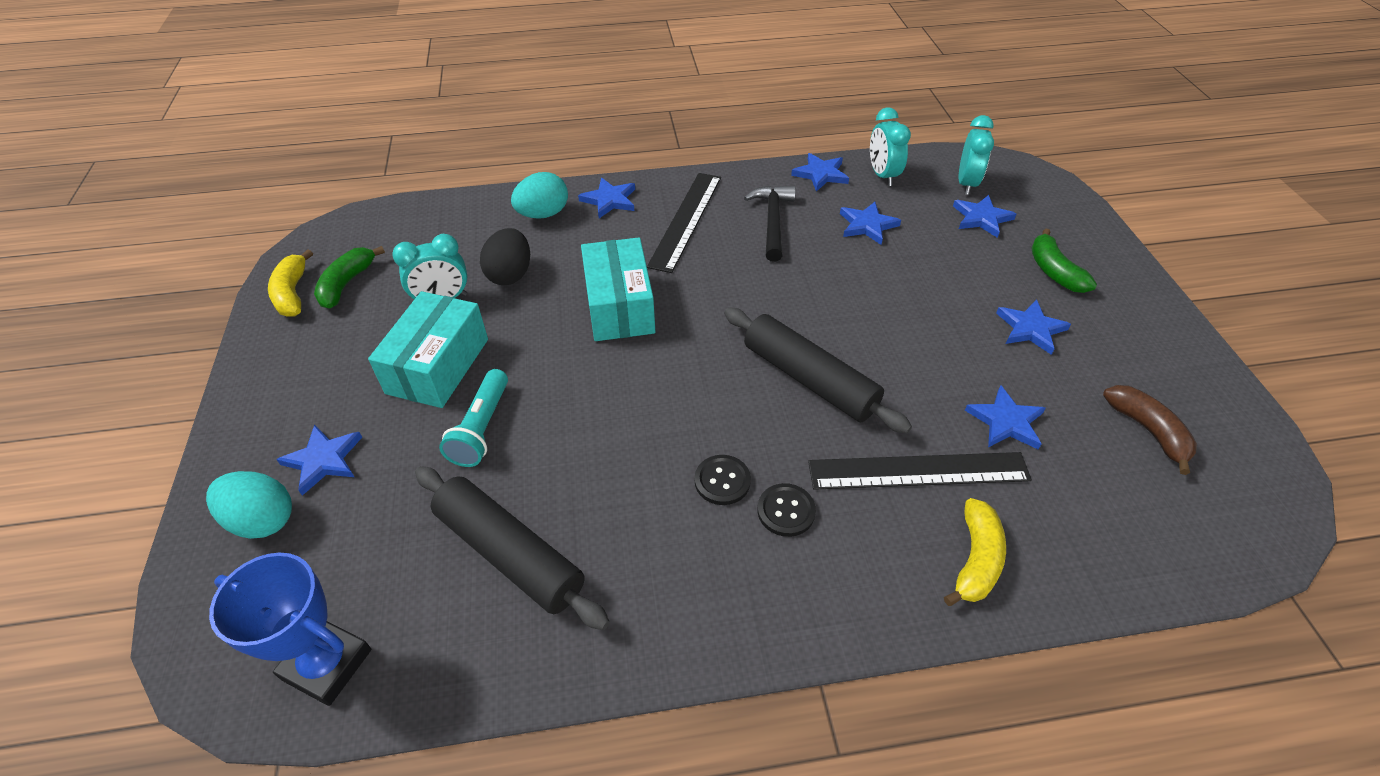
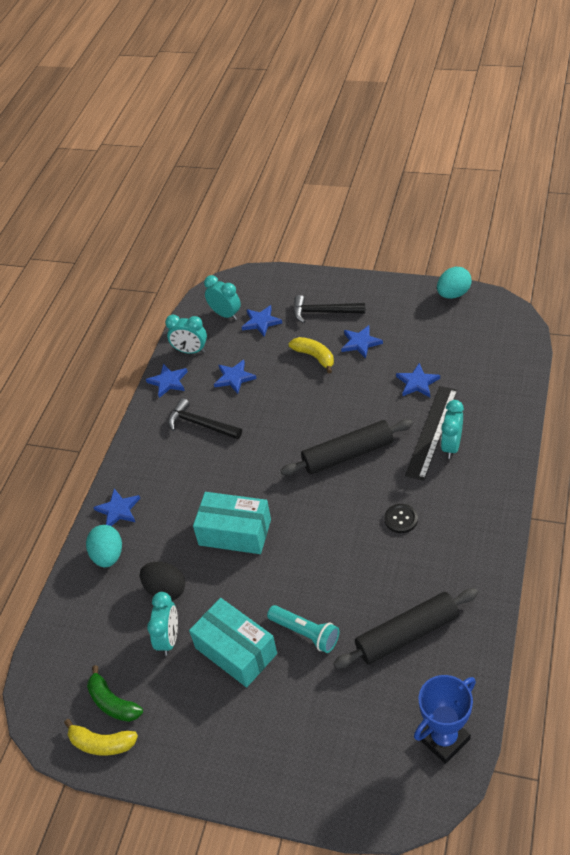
camera: 60 degrees left, 0 degrees up
(262, 520) = (325, 772): turquoise egg -> turquoise egg (453, 294)
(323, 460) = (290, 731): blue star -> none
(686, 220) = (169, 471): black ruler -> none
(786, 511) = (432, 497): black button -> none
(905, 507) = (451, 446): none -> turquoise clock
(975, 560) = (491, 431): yellow banana -> yellow banana (314, 357)
(1054, 271) = (323, 312): green banana -> black hammer
(1148, 430) = (448, 332): brown banana -> none

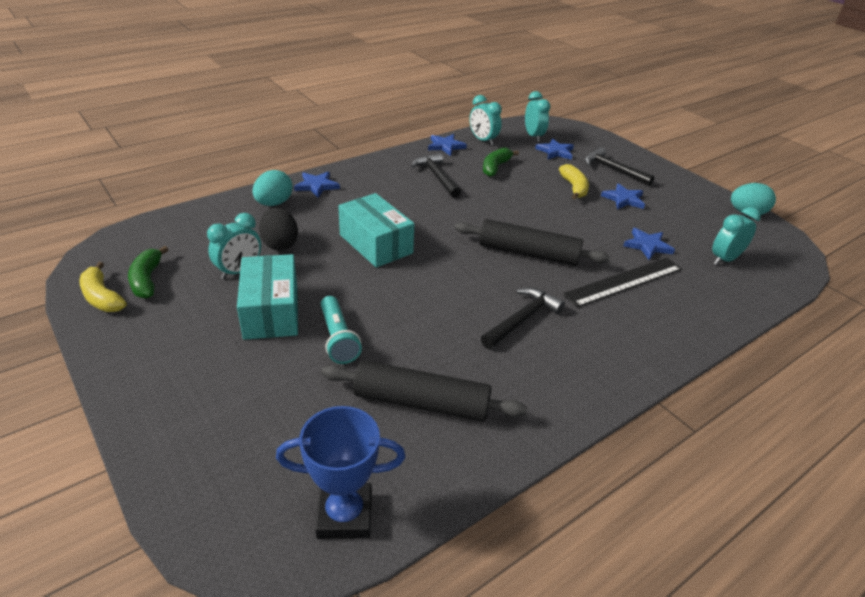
camera: 30 degrees right, 10 degrees down
(234, 378) = (495, 167): blue star -> green banana
(401, 519) = (522, 319): black button -> black hammer
(451, 446) = (632, 301): turquoise clock -> turquoise clock (724, 259)

